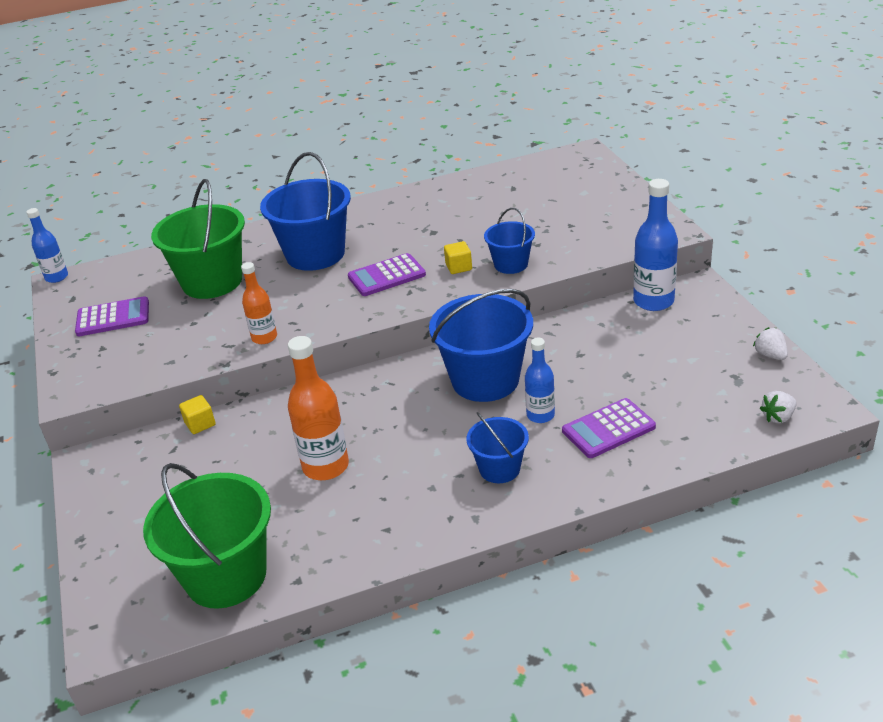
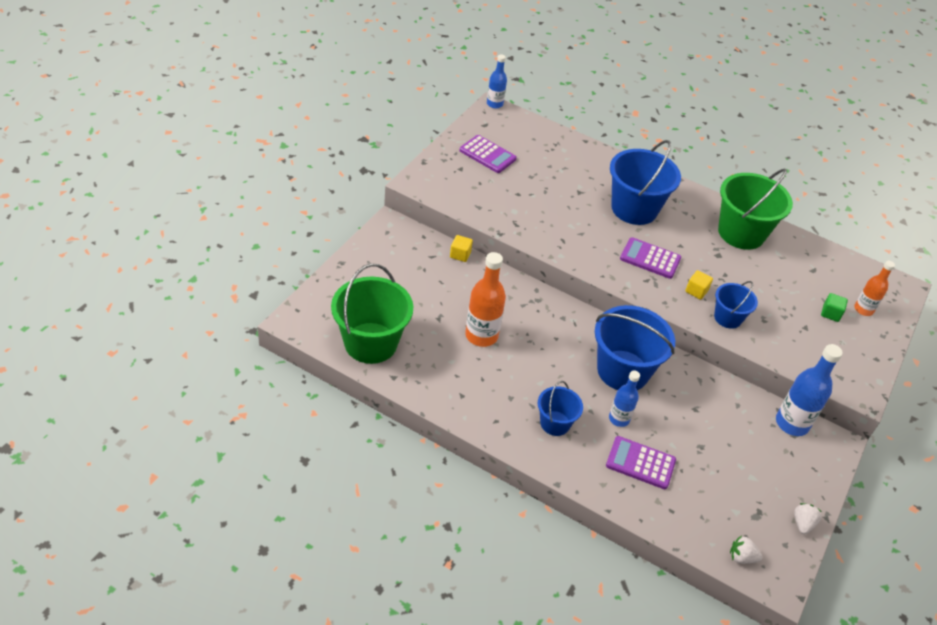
camera: 40 degrees right, 10 degrees up
(212, 281) = (560, 177): green bucket -> green bucket (741, 233)
(264, 337) = (537, 236): orange bottle -> orange bottle (863, 309)
(570, 203) = (830, 313): none -> green cube

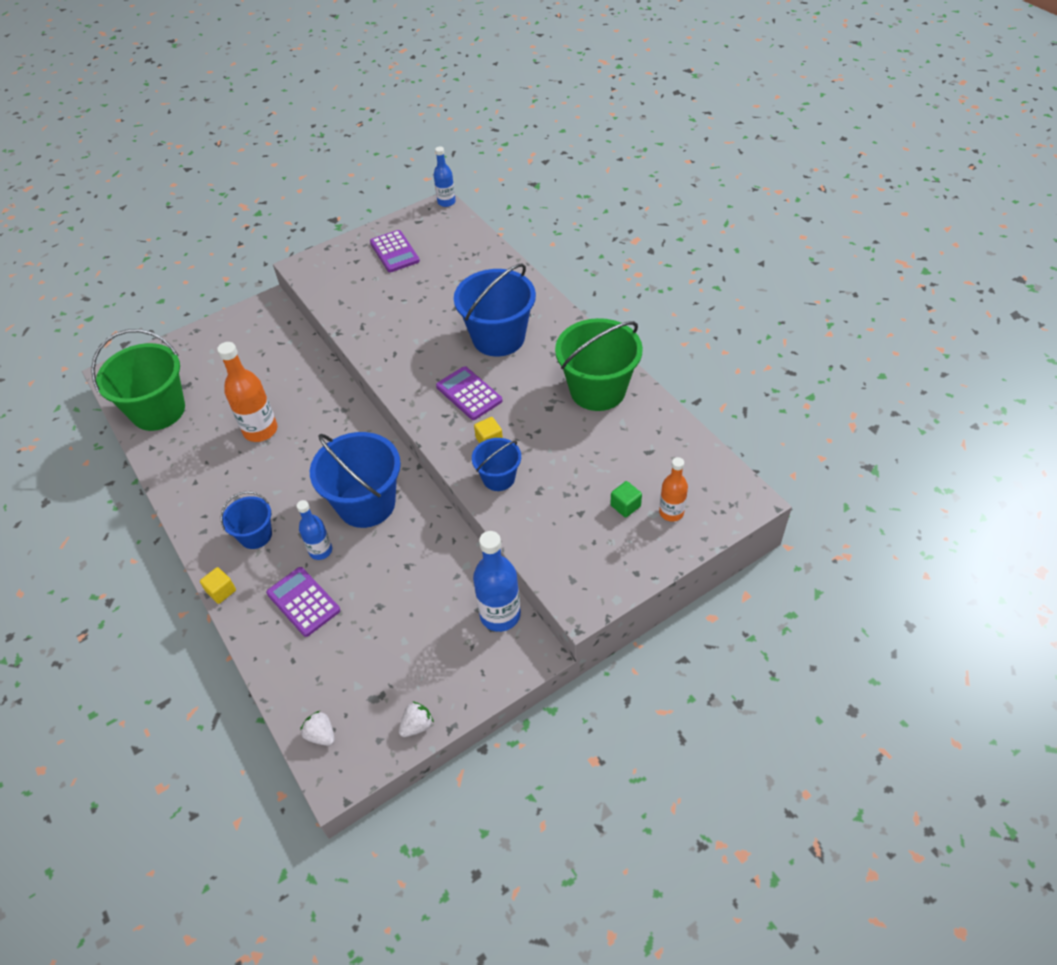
camera: 35 degrees right, 5 degrees up
(460, 254) = (307, 347): yellow cube -> yellow cube (221, 591)

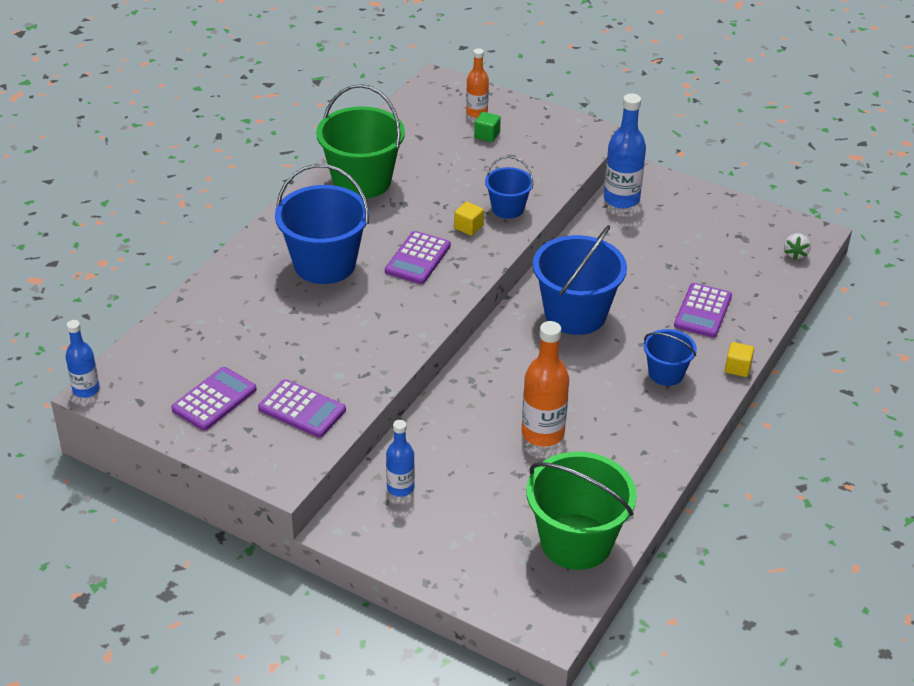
camera: 120 degrees left, 10 degrees down
(320, 551) = (646, 322): blue bottle -> blue bottle (400, 488)
(353, 288) = (302, 409): none -> purple calculator
(417, 725) = (744, 210): white strawberry -> none

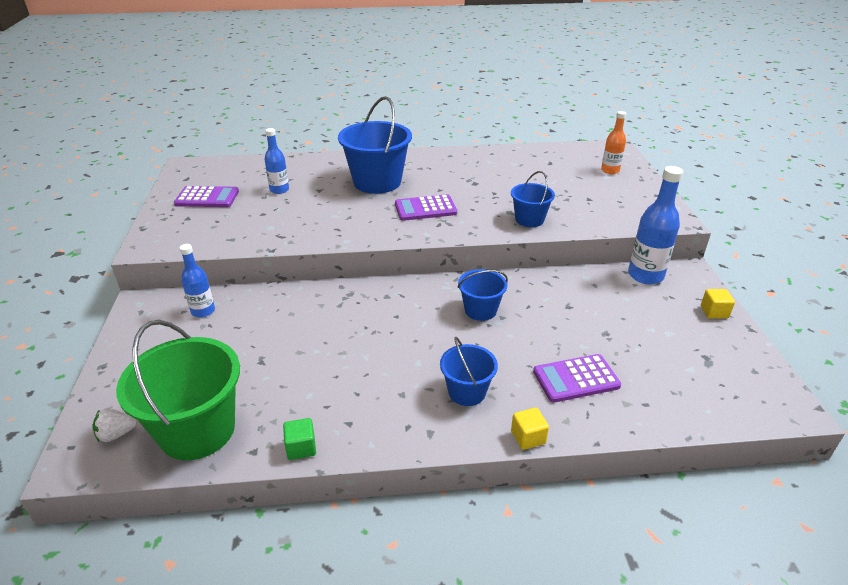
camera: 55 degrees right, 5 degrees down
(86, 389) = (184, 162): blue bottle -> blue bottle (279, 190)
(302, 409) = (222, 228): purple calculator -> none
(362, 181) = (475, 163): green bucket -> none
(468, 227) = (485, 213): yellow cube -> yellow cube (714, 312)
(487, 135) = (593, 182): green cube -> green cube (301, 448)
(542, 433) = (321, 353): orange bottle -> none
(575, 314) = (480, 310): blue bucket -> blue bucket, size x0.55
(795, 254) = (741, 406): white strawberry -> white strawberry (116, 434)

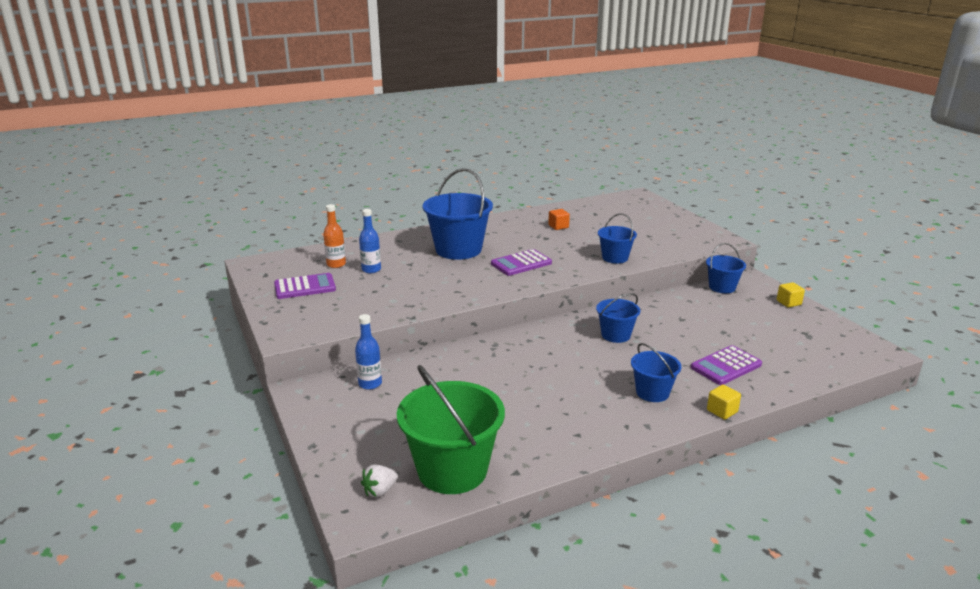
camera: 20 degrees left, 10 degrees down
(301, 448) = (554, 460): green cube -> none
(498, 172) = (558, 226): none -> orange cube
(610, 170) = (648, 212): orange bottle -> orange bottle (336, 264)
(645, 275) = (722, 287): blue bottle -> blue bucket

